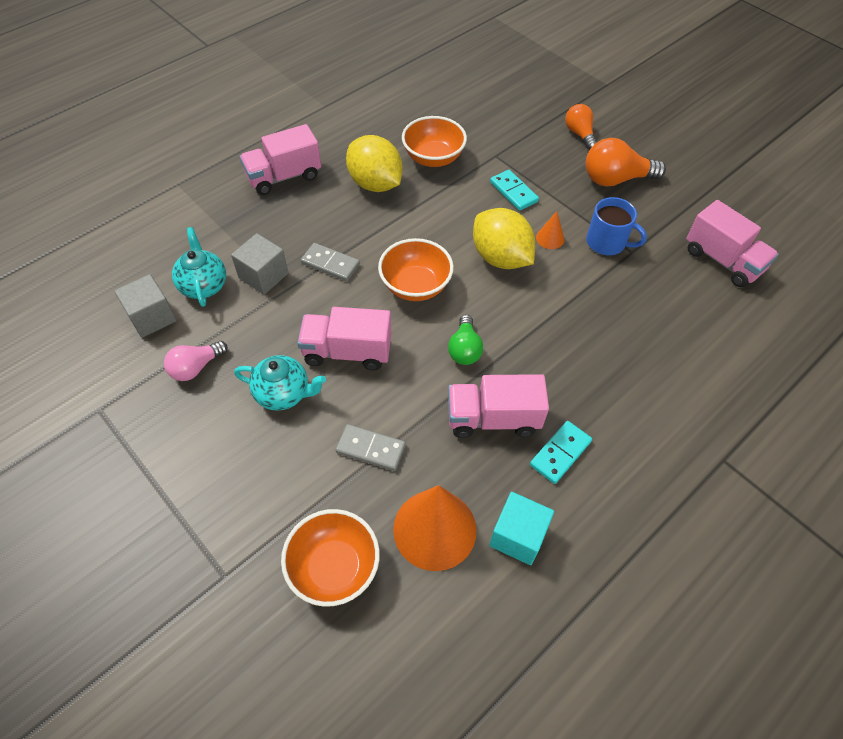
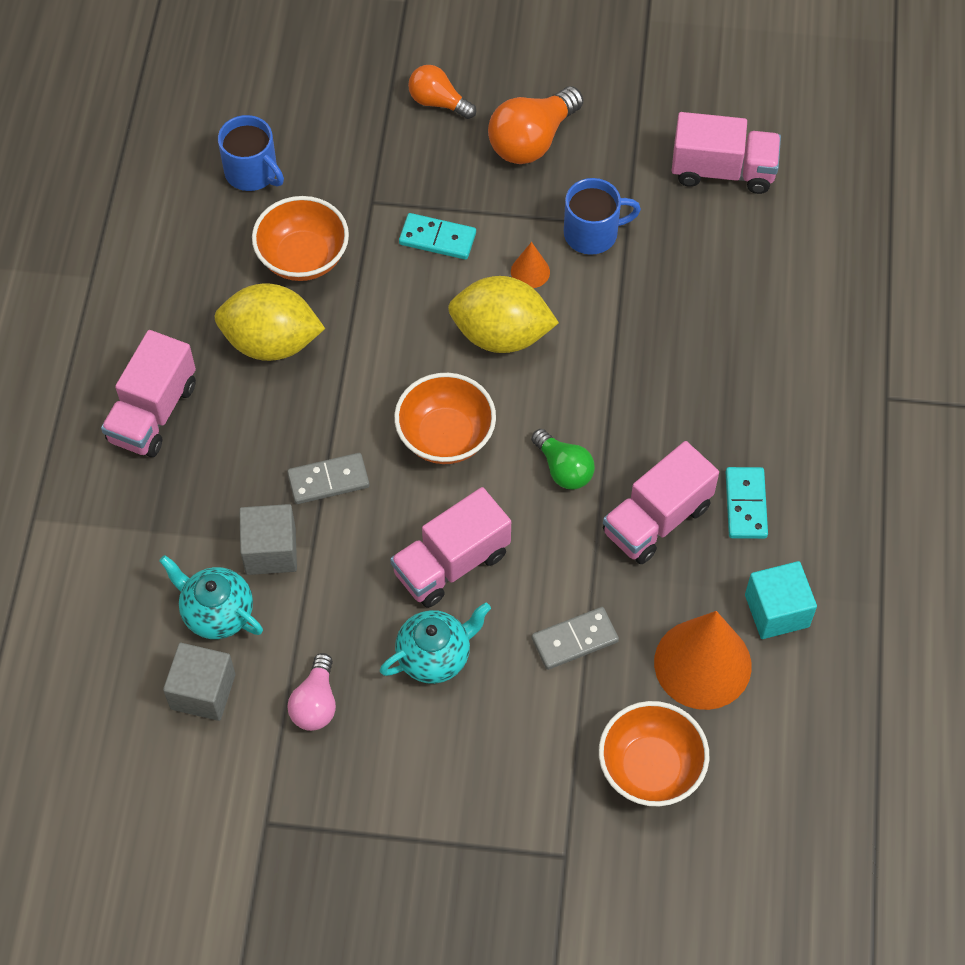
camera: 40 degrees left, 5 degrees up
(449, 109) = (252, 172): none -> blue mug

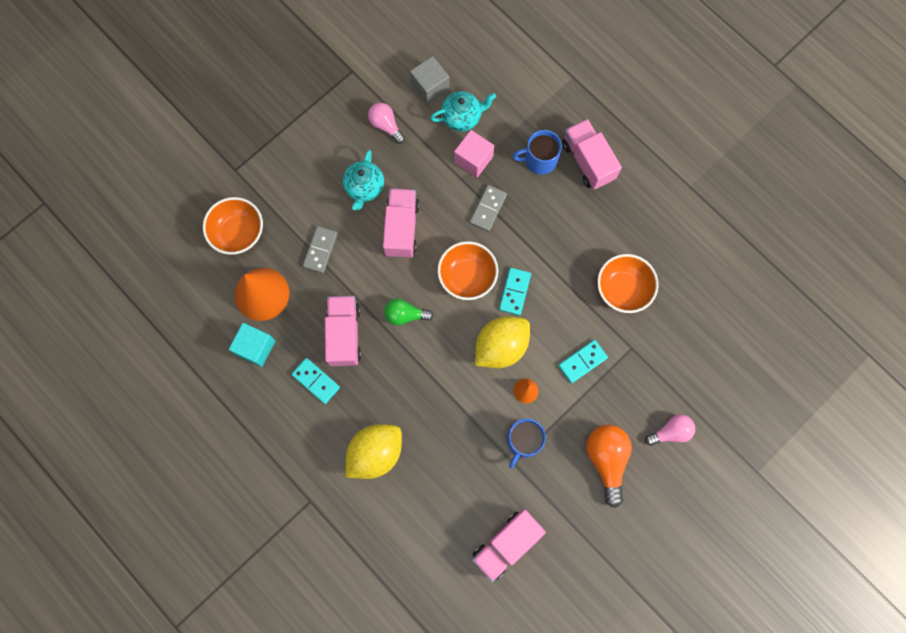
camera: 130 degrees right, 15 degrees up
(252, 172) = (696, 304): blue mug -> blue mug (539, 160)
(270, 550) = (473, 159): grey cube -> pink cube
(271, 342) = (584, 239): yellow lemon -> yellow lemon (375, 453)
(416, 369) = (515, 292): none -> turquoise domino
(438, 102) = (670, 432): orange light bulb -> pink light bulb

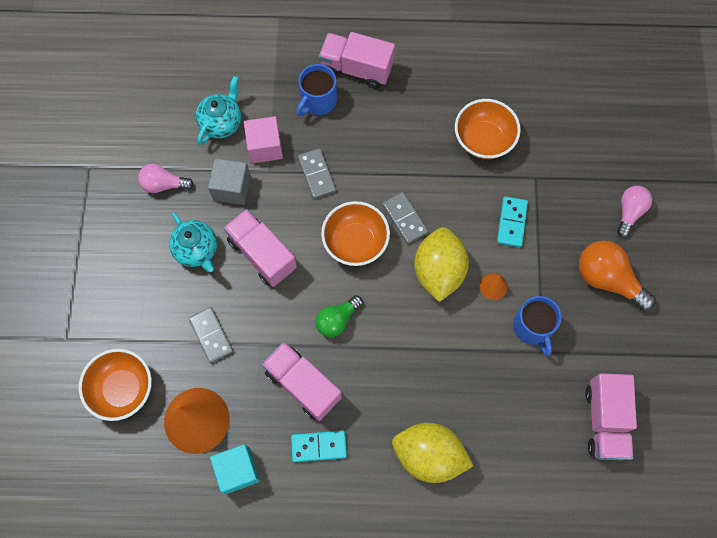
camera: 45 degrees left, 5 degrees down
(375, 453) = (429, 455): yellow lemon -> yellow lemon turned 75 degrees counterclockwise
(430, 87) = (170, 122): grey cube -> grey cube (232, 188)
(515, 292) = (405, 219): turquoise domino -> grey domino

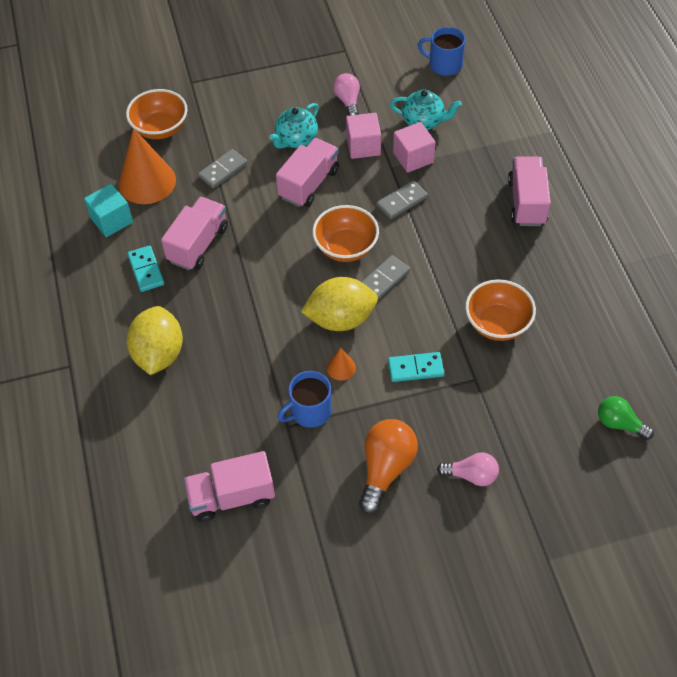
camera: 75 degrees right, 15 degrees down
(232, 188) = (363, 146): grey cube -> pink cube
(318, 101) = (478, 182): blue mug -> blue mug (444, 64)
(337, 320) = (265, 253): green light bulb -> green light bulb (619, 424)

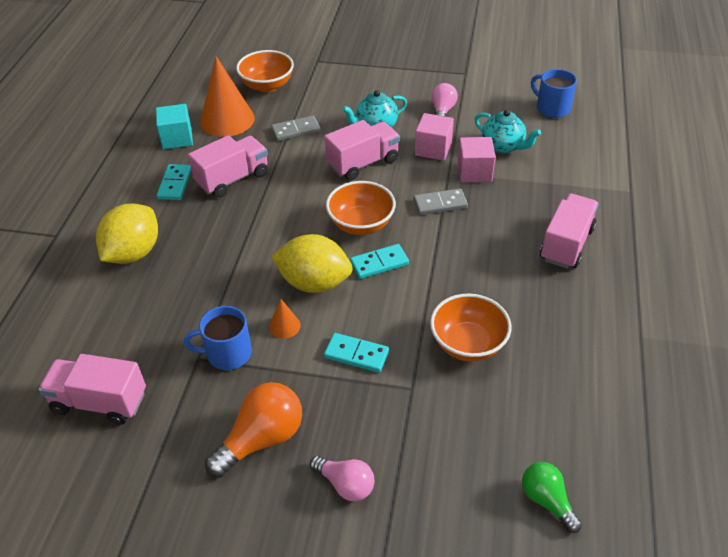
camera: 25 degrees right, 10 degrees down
(384, 279) = (379, 263): grey domino -> turquoise domino

